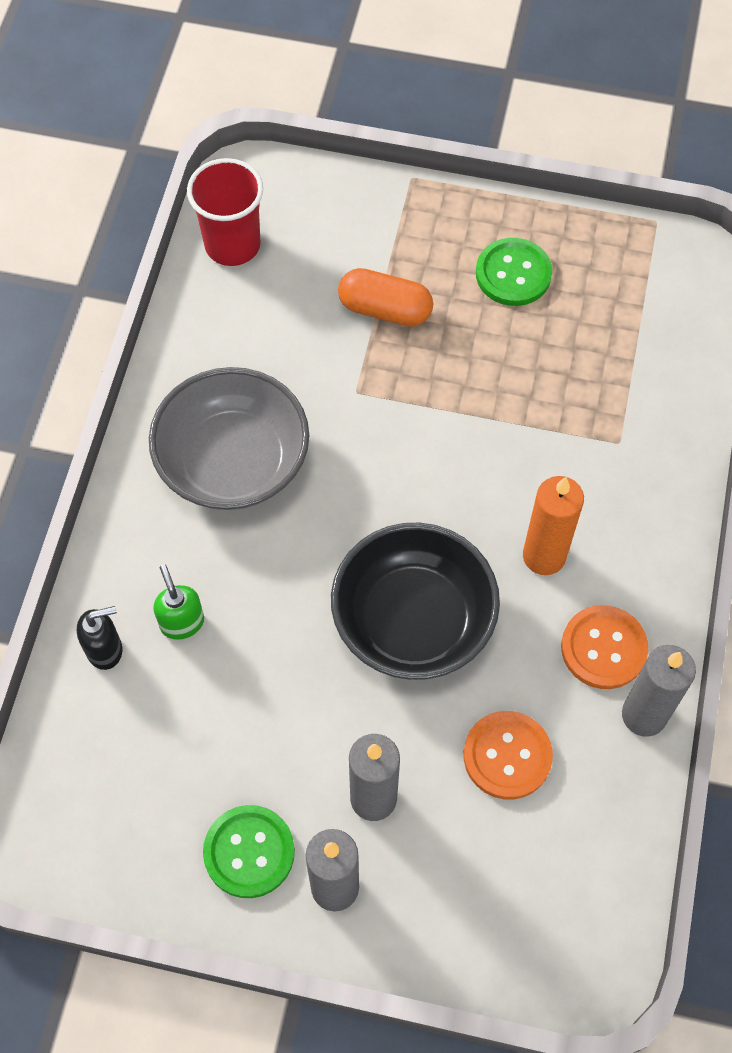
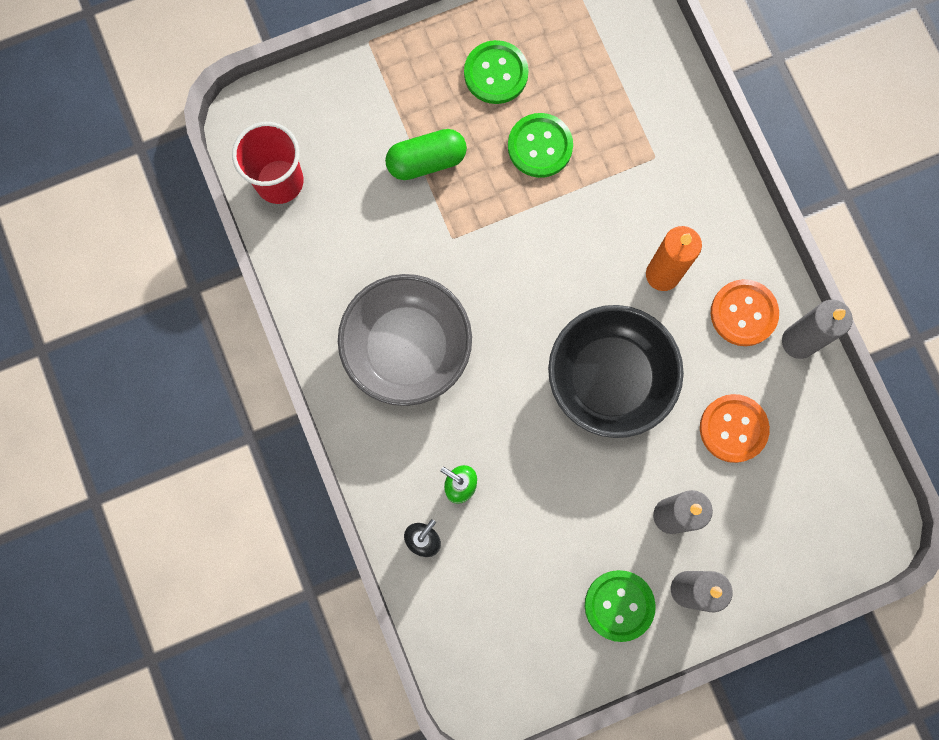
camera: 35 degrees left, 15 degrees up
(385, 310) = (426, 161): orange capsule -> green capsule
(507, 362) = (540, 146): none -> green button

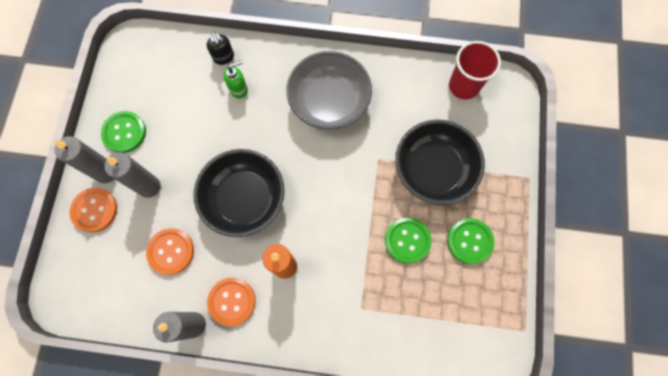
camera: 120 degrees right, 5 degrees down
(426, 161) = (433, 170): green capsule -> black bowl
(745, 567) = (95, 210): none -> orange button

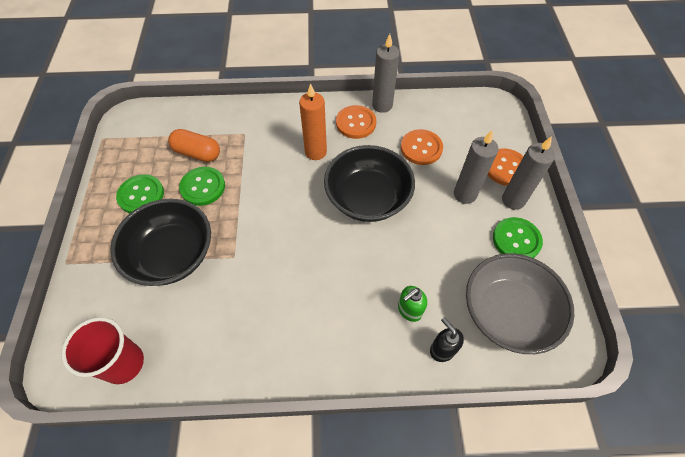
camera: 170 degrees right, 15 degrees down
(329, 102) = (296, 312): grey bowl -> grey bowl (507, 313)
(414, 288) = (197, 153): none -> orange capsule

